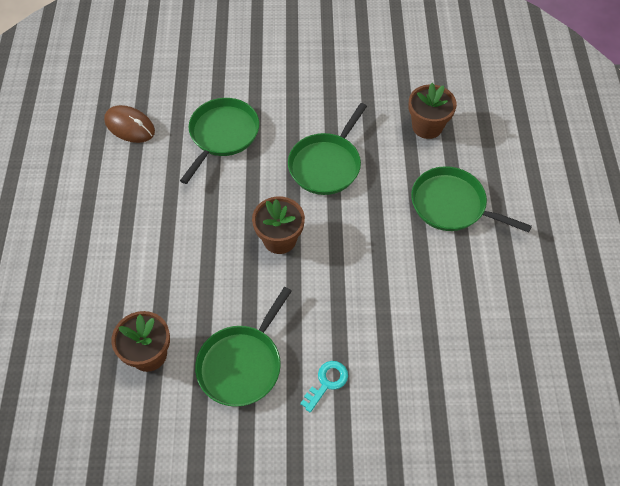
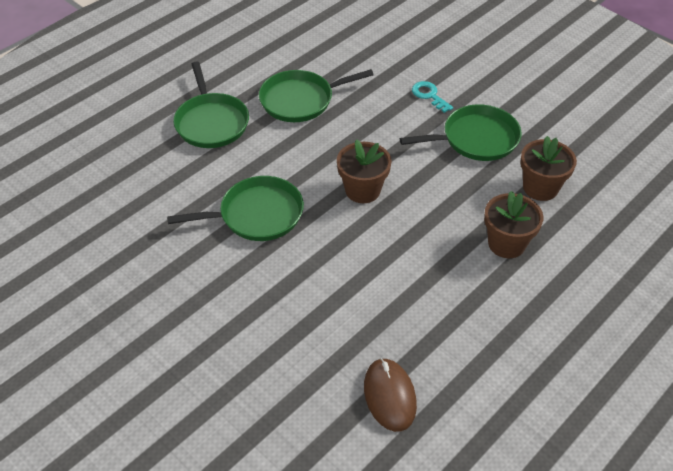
camera: 135 degrees left, 10 degrees down
(222, 135) = (310, 310): green pan -> green pan (300, 100)
(327, 382) = (429, 95): turquoise key -> turquoise key turned 60 degrees clockwise
(427, 126) = (140, 182): brown flower pot -> brown flower pot (506, 244)

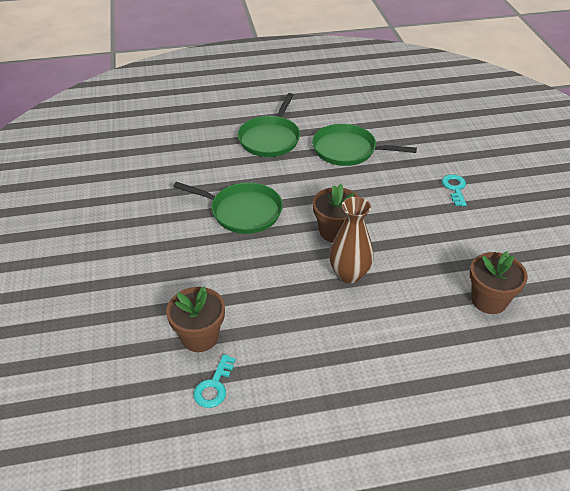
camera: 35 degrees right, 5 degrees down
(389, 396) = (214, 386): brown mouse -> turquoise key
(411, 225) = (349, 274): none -> brown vase
(476, 139) = (465, 237): green pan -> none
(506, 244) = (416, 328): brown flower pot -> brown flower pot (200, 337)

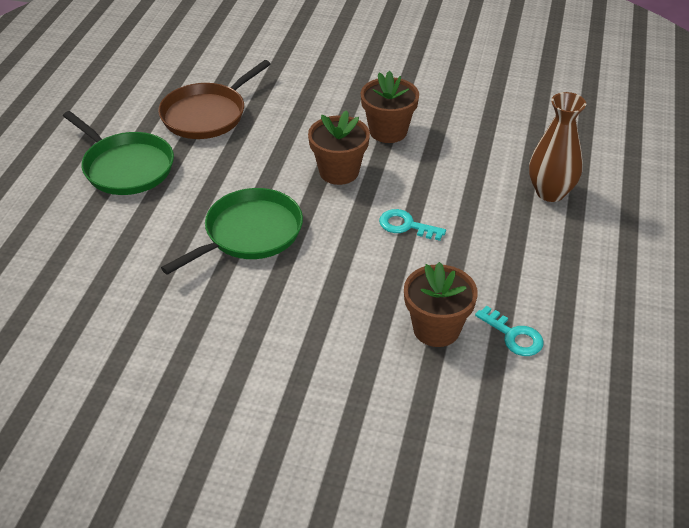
camera: 65 degrees left, 0 degrees up
(348, 150) = (207, 114): green pan -> brown pan
(349, 274) = (411, 184): brown vase -> brown vase (550, 192)
(455, 188) = (334, 68): turquoise key -> turquoise key (406, 226)
(489, 300) = (499, 110): brown flower pot -> brown flower pot (388, 131)

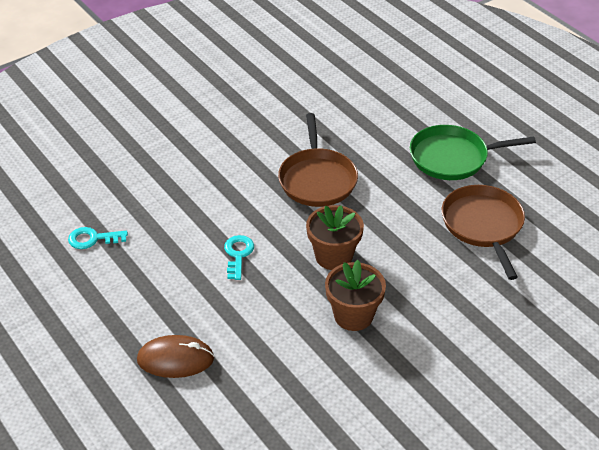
camera: 130 degrees right, 0 degrees up
(249, 233) = (317, 179): green pan -> brown pan
(406, 226) = (238, 254): turquoise key -> turquoise key turned 60 degrees counterclockwise
(436, 329) = (140, 210): brown flower pot -> none
(550, 192) = (175, 359): brown vase -> brown mouse

